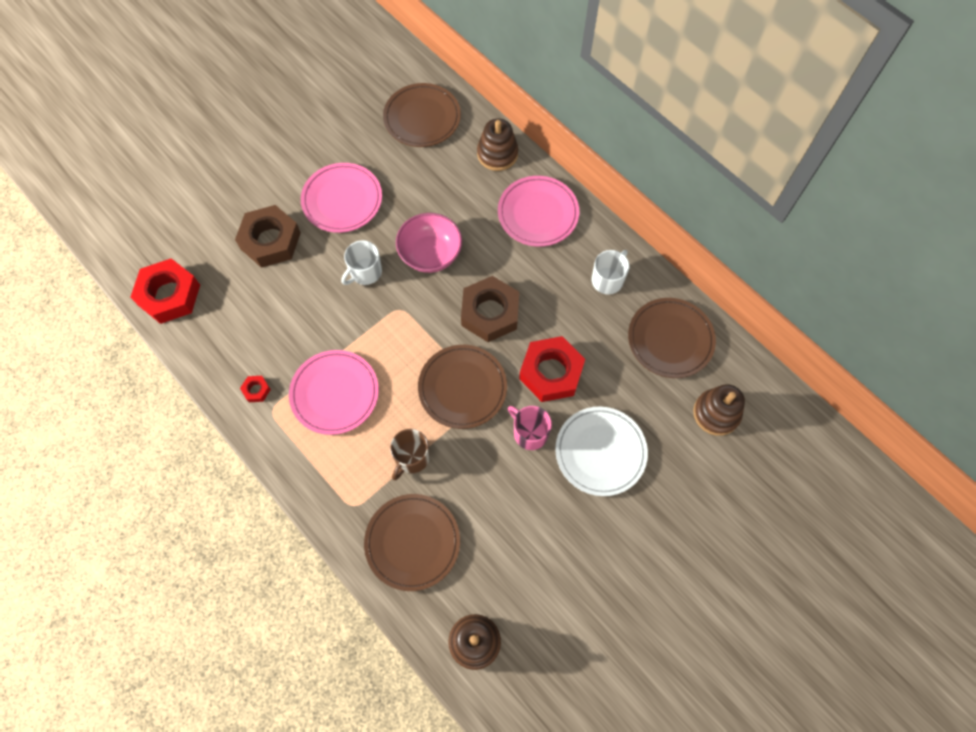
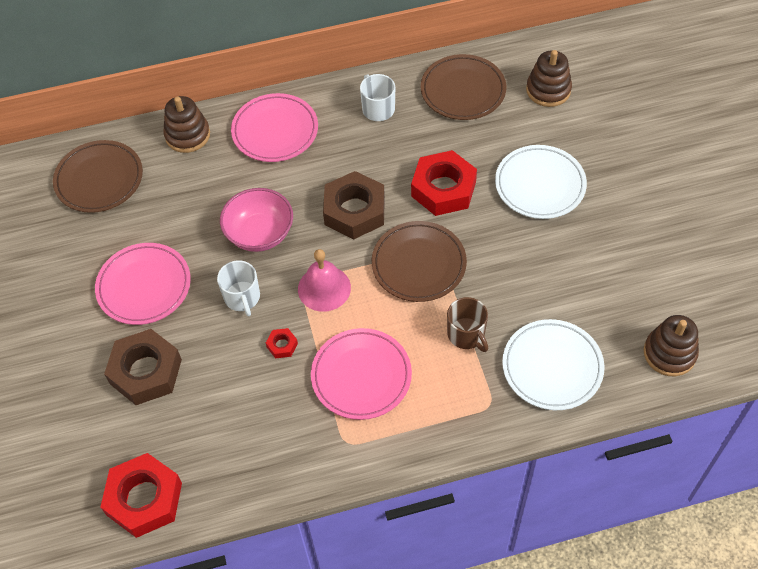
camera: 60 degrees left, 10 degrees down
(256, 390) = (314, 449): red nut -> red nut (282, 345)
(402, 326) = (324, 288): none -> pink bell
(412, 542) = (552, 367): brown plate -> white plate
(529, 433) = (493, 229): pink mug -> none

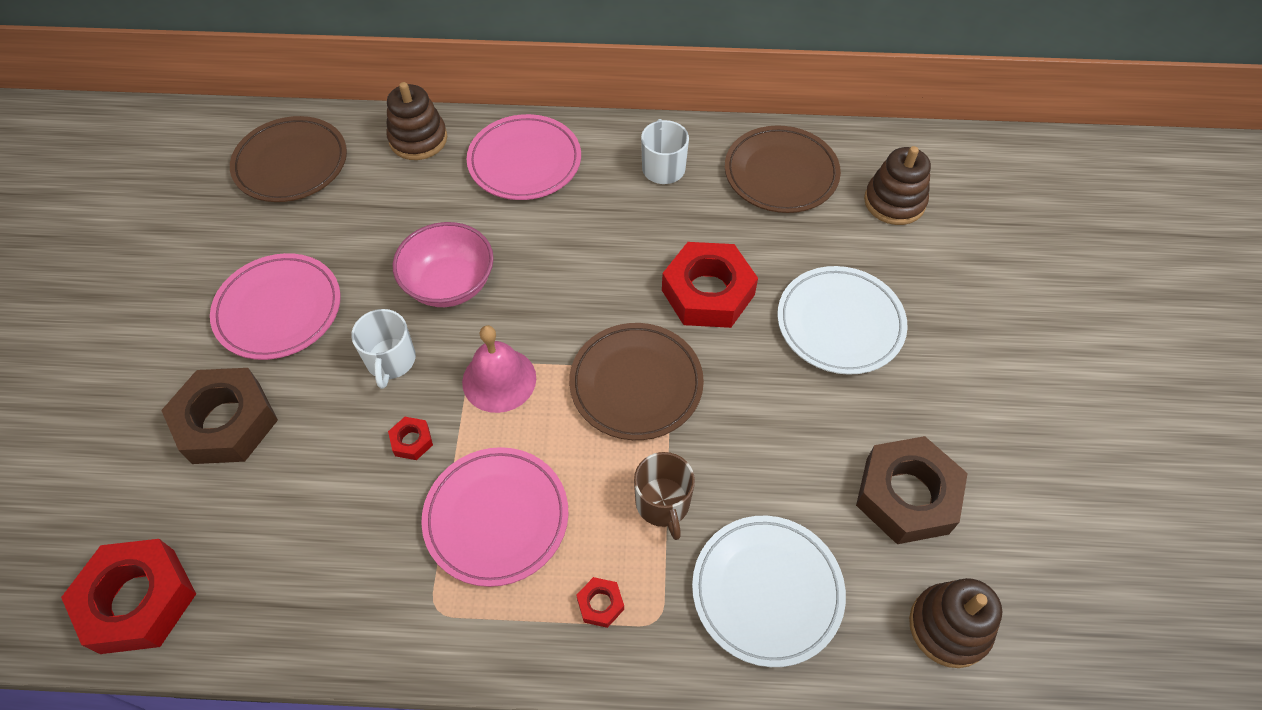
camera: 15 degrees right, 0 degrees up
(354, 211) = (581, 289): brown nut -> brown nut (906, 496)
(450, 406) = (600, 604): none -> red nut

